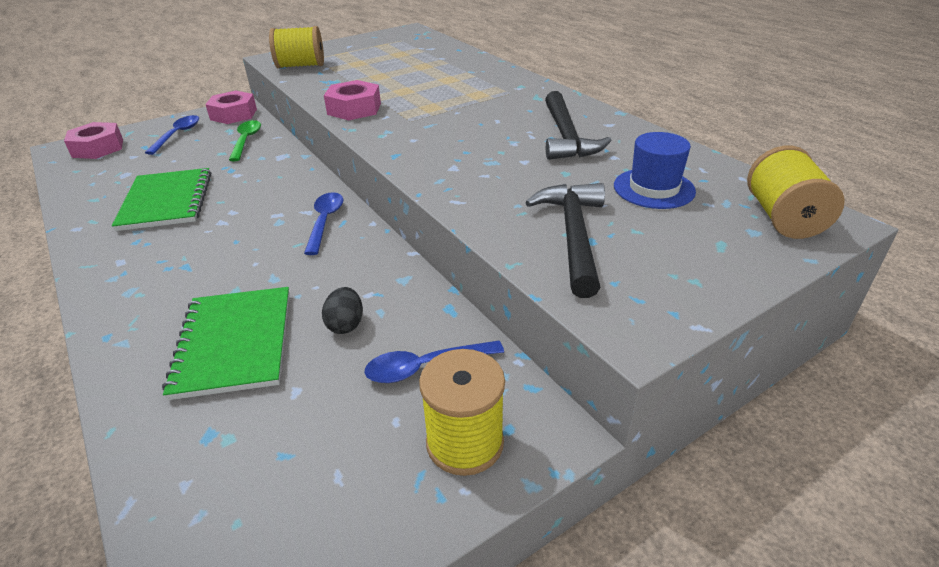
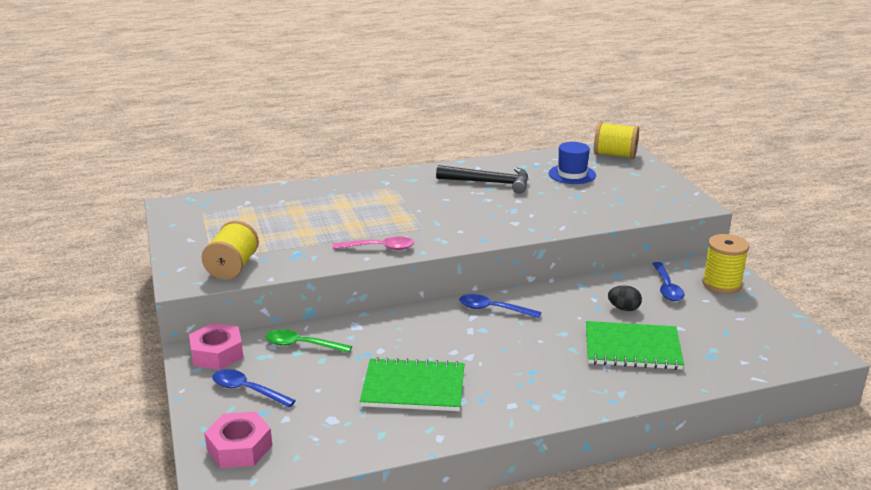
camera: 75 degrees left, 10 degrees down
(354, 109) = (379, 248): pink nut -> pink spoon
(573, 236) = (615, 203): black hammer -> none

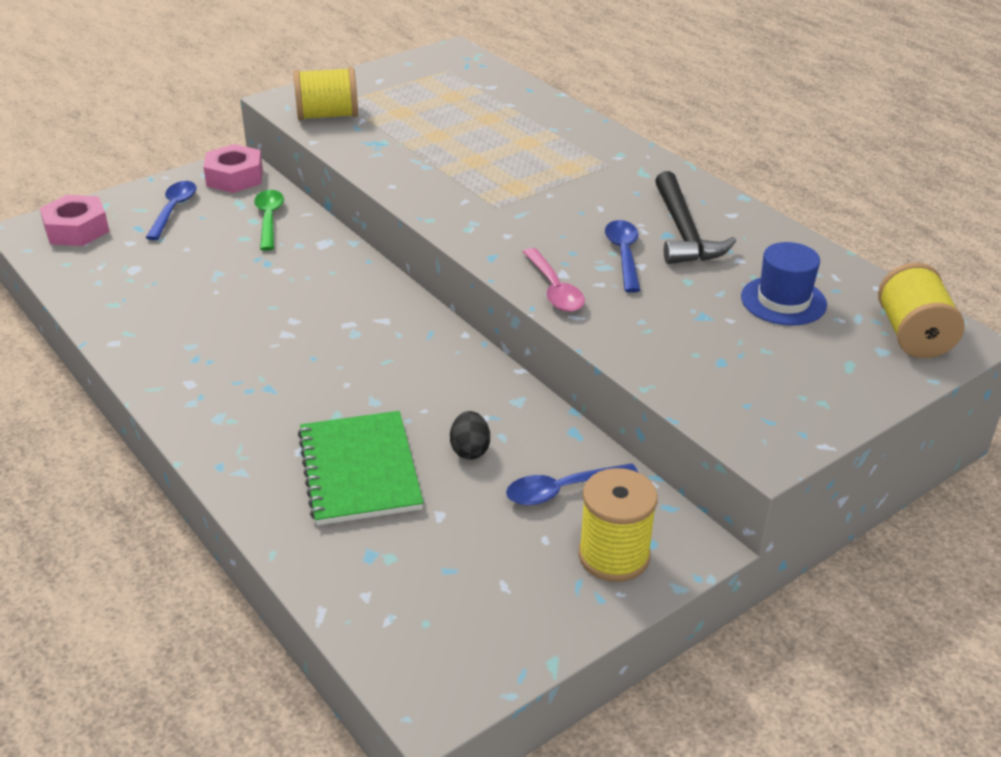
camera: 70 degrees right, 10 degrees up
(379, 248) = (422, 188): pink spoon -> pink spoon (554, 289)
(413, 387) = (207, 307): green notebook -> none
(493, 309) = (409, 333): blue spoon -> blue spoon (623, 255)

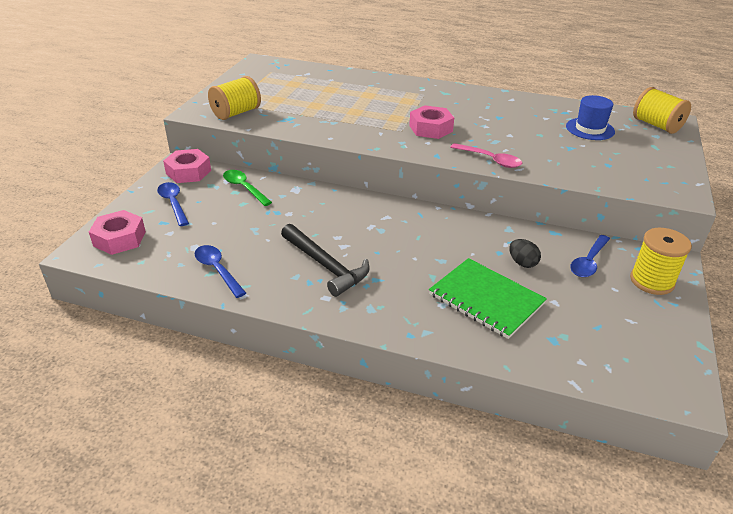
camera: 35 degrees left, 0 degrees up
(540, 217) = (431, 128): none -> pink nut
(623, 255) = (495, 132): blue spoon -> blue spoon (217, 270)
(683, 232) = (504, 113): black hammer -> black hammer (325, 265)

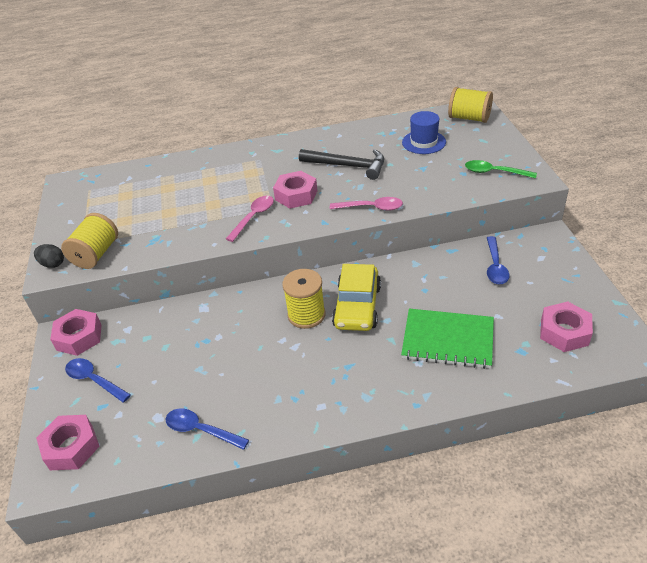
camera: 25 degrees left, 5 degrees up
(244, 188) = (152, 329): green spoon -> green spoon (494, 172)
(325, 265) = (295, 374): black hammer -> black hammer (347, 166)
(379, 131) = (253, 217): none -> pink spoon
(424, 239) = (357, 306): none -> yellow car
(522, 263) = (449, 291): black egg -> black egg (53, 264)
(615, 344) = (564, 332): none -> pink nut
(652, 281) = (549, 262): yellow spool -> yellow spool (306, 315)

